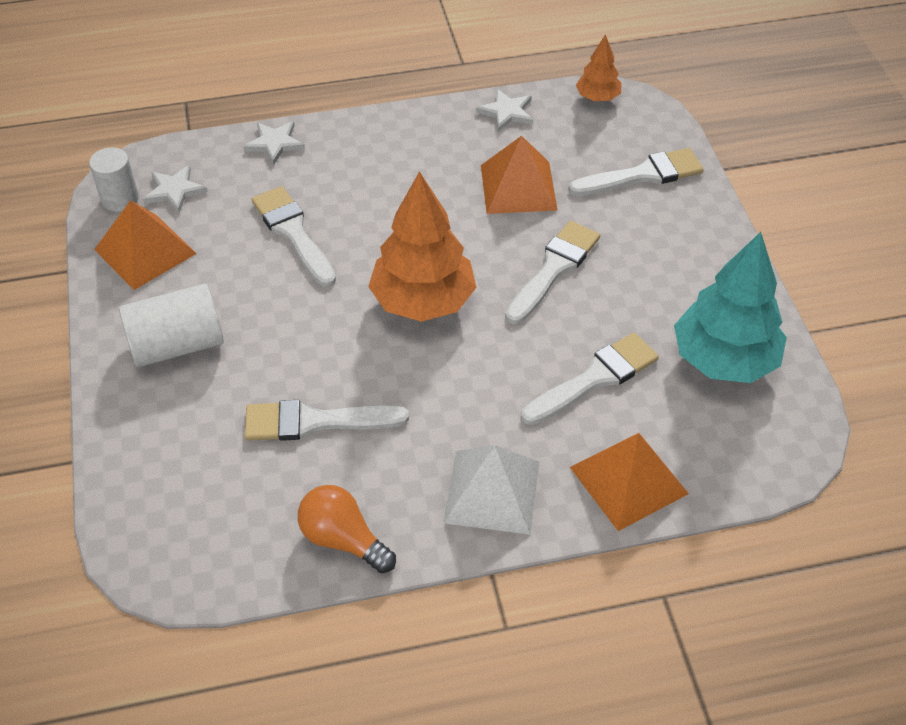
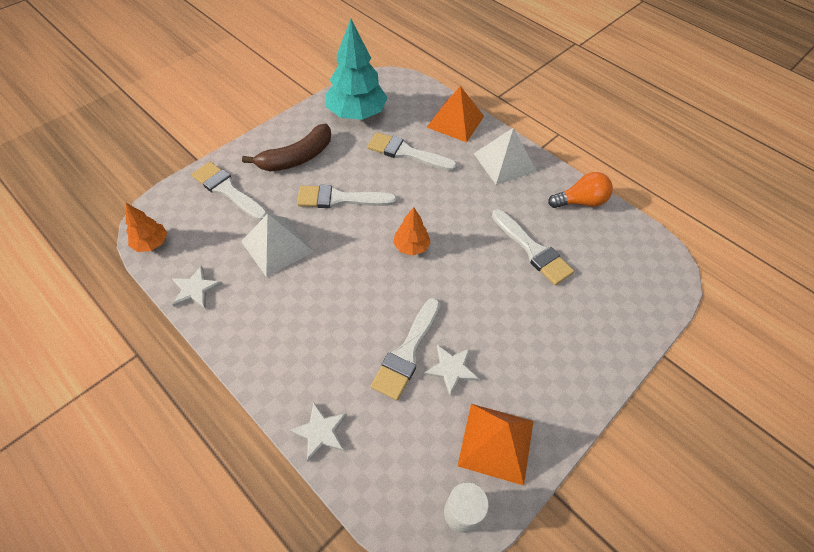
camera: 125 degrees left, 5 degrees up
(175, 190) = (423, 472): white star -> white star (451, 369)
(177, 345) = (549, 356): white cylinder -> none
(343, 539) = (580, 202): orange light bulb -> orange light bulb turned 105 degrees counterclockwise
(423, 301) = (411, 246): orange tree -> orange tree, size x0.51
(518, 187) = (277, 246): orange pyramid -> white pyramid
(663, 256) = (297, 158): none -> brown banana

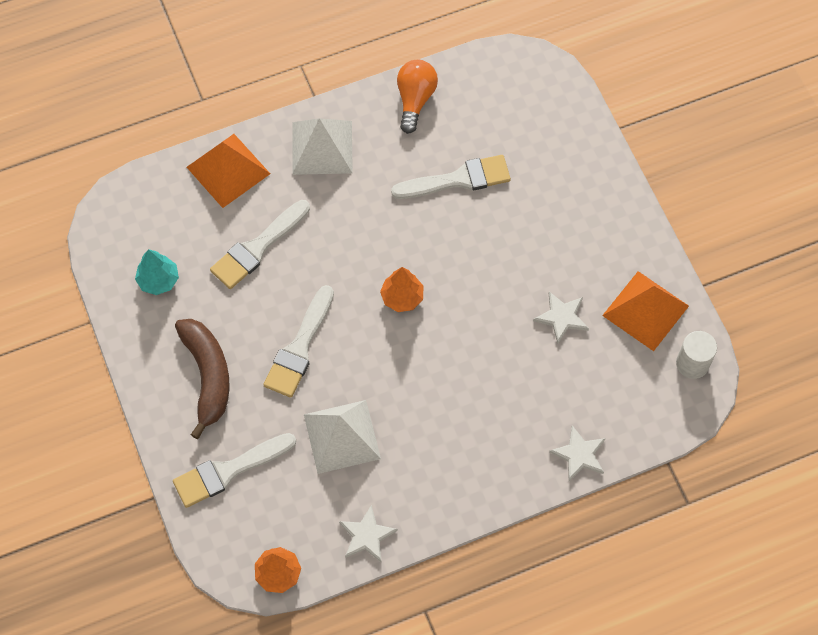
camera: 65 degrees left, 10 degrees up
(357, 114) = (158, 280): turquoise tree -> turquoise tree, size x0.51
(407, 352) = (528, 350): white brush -> none

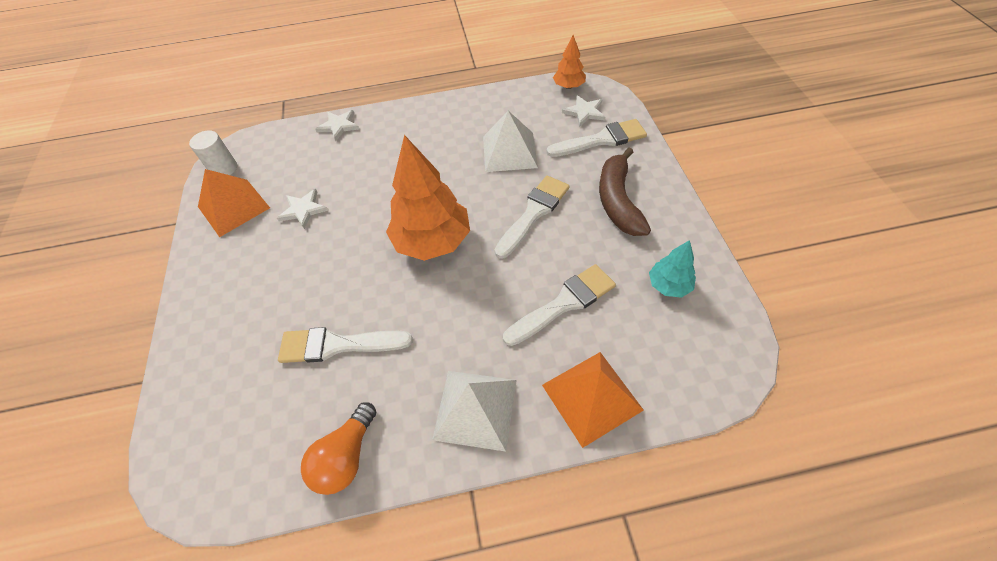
camera: 165 degrees left, 10 degrees down
(367, 536) = (503, 99): white star -> white star (584, 112)
(402, 297) = (432, 241): orange tree -> orange tree, size x1.98

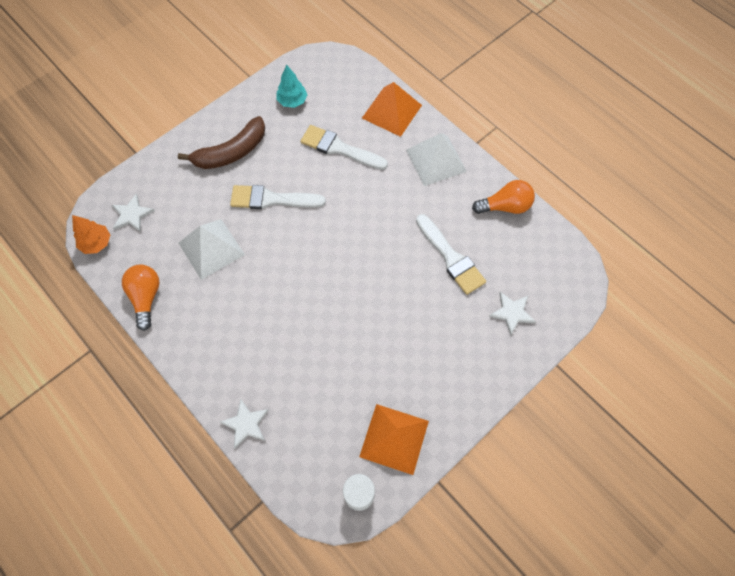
camera: 125 degrees left, 10 degrees up
(303, 210) = (362, 372): white star -> white star (512, 313)
(432, 241) = (336, 251): orange tree -> none
(493, 101) = (146, 297): none -> orange light bulb
(601, 140) = (165, 188): white brush -> none

